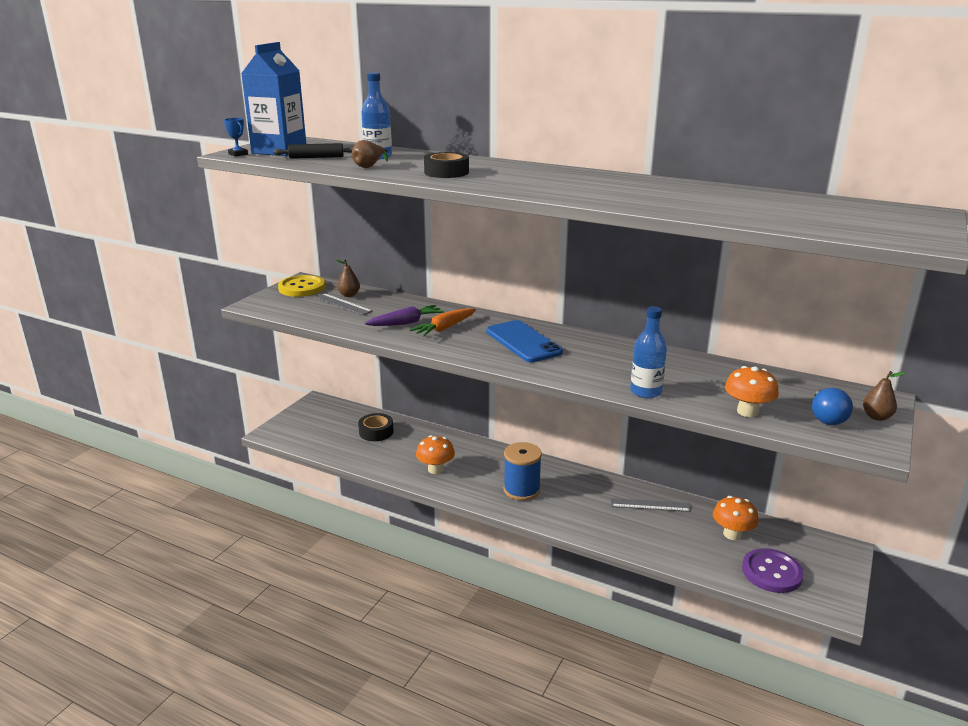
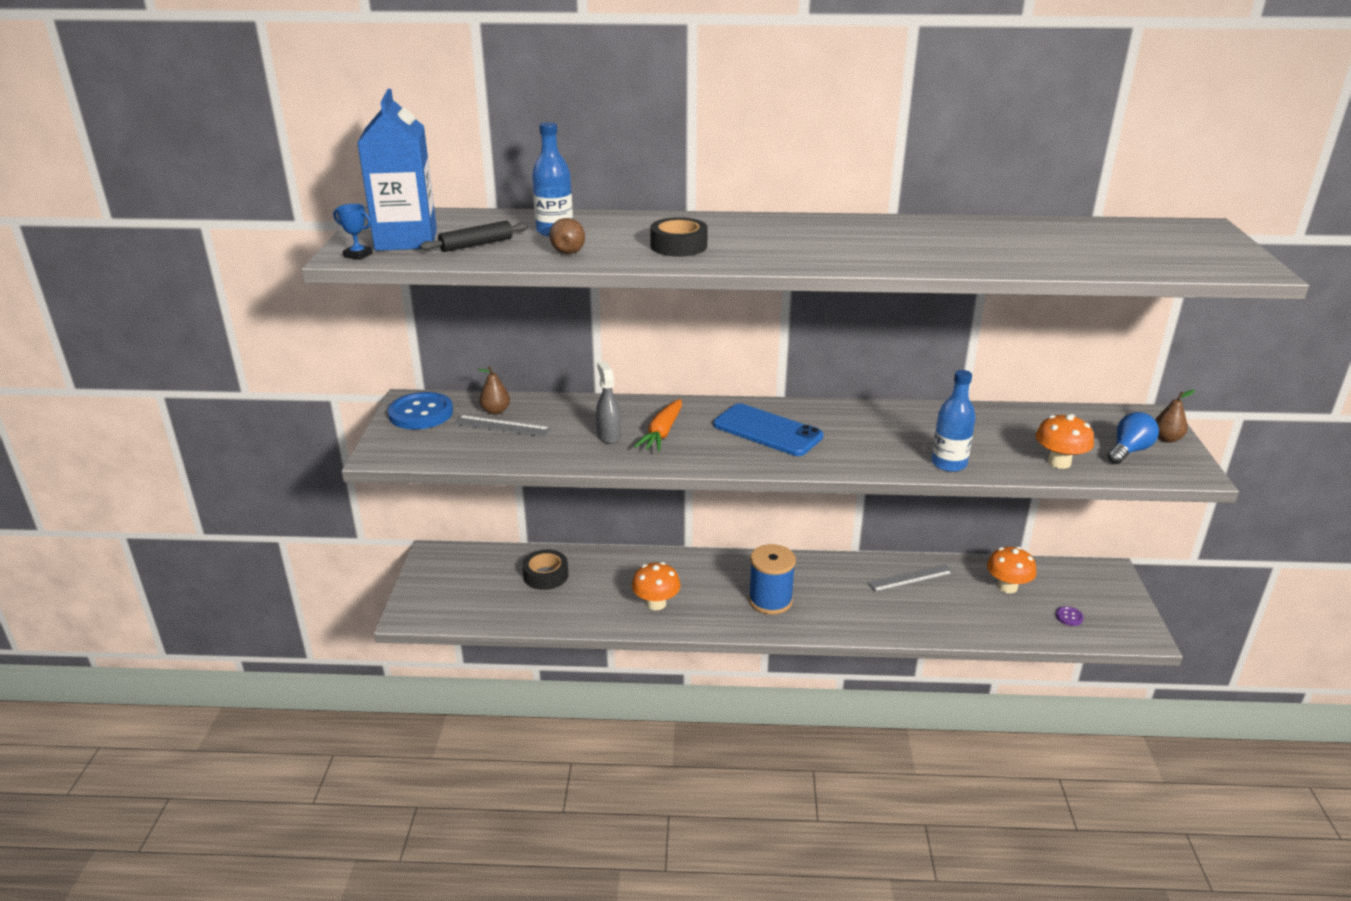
camera: 25 degrees left, 5 degrees up
(302, 288) = (421, 413): yellow button -> blue button
(406, 323) = (609, 436): purple carrot -> grey spray bottle
(771, 572) = (1069, 617): purple button -> purple button, size x0.43
(826, 418) = (1129, 451): blue light bulb -> blue light bulb turned 120 degrees counterclockwise

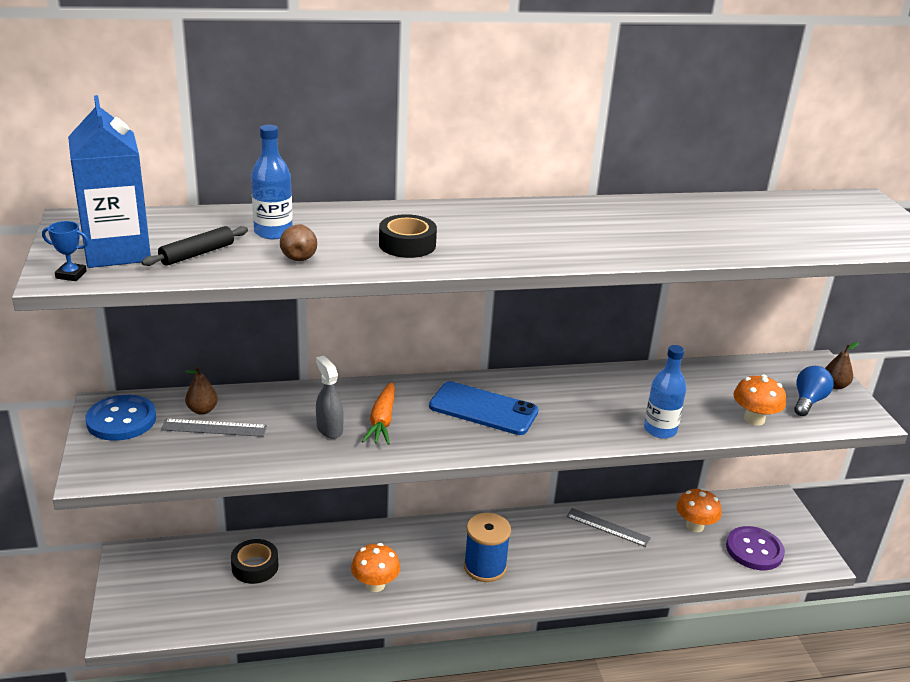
camera: 15 degrees left, 0 degrees up
(910, 578) = (607, 527): grey ruler -> grey ruler turned 60 degrees clockwise
(1069, 617) = (754, 550): purple button -> purple button, size x2.34

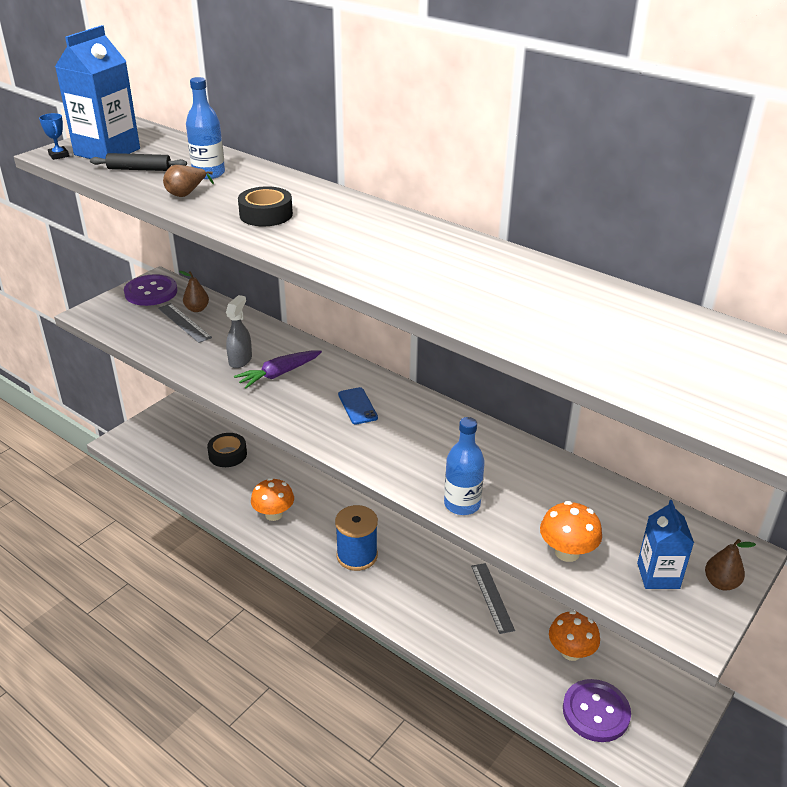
camera: 50 degrees right, 5 degrees up
(121, 420) = (151, 292): blue button -> purple button
(382, 421) = (279, 374): orange carrot -> purple carrot
(483, 409) = (357, 406): blue phone -> blue phone, size x0.55
(808, 401) = (658, 576): blue light bulb -> blue carton

